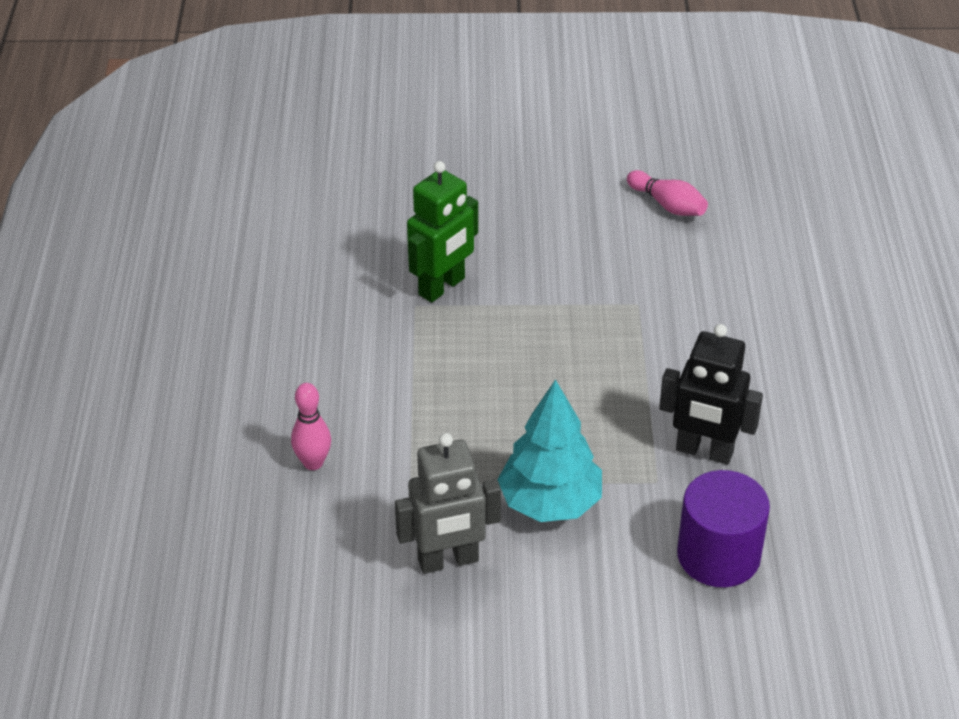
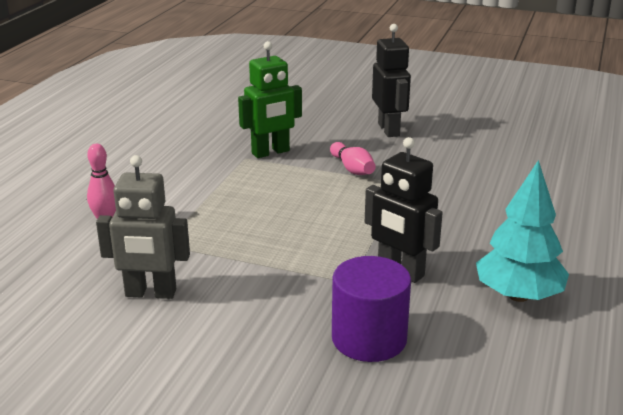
camera: 20 degrees right, 15 degrees down
(550, 503) = (255, 276): turquoise tree -> turquoise tree (518, 295)
(570, 205) = (389, 130): none -> black robot
(667, 205) = (459, 140): pink bowling pin -> pink bowling pin (352, 169)

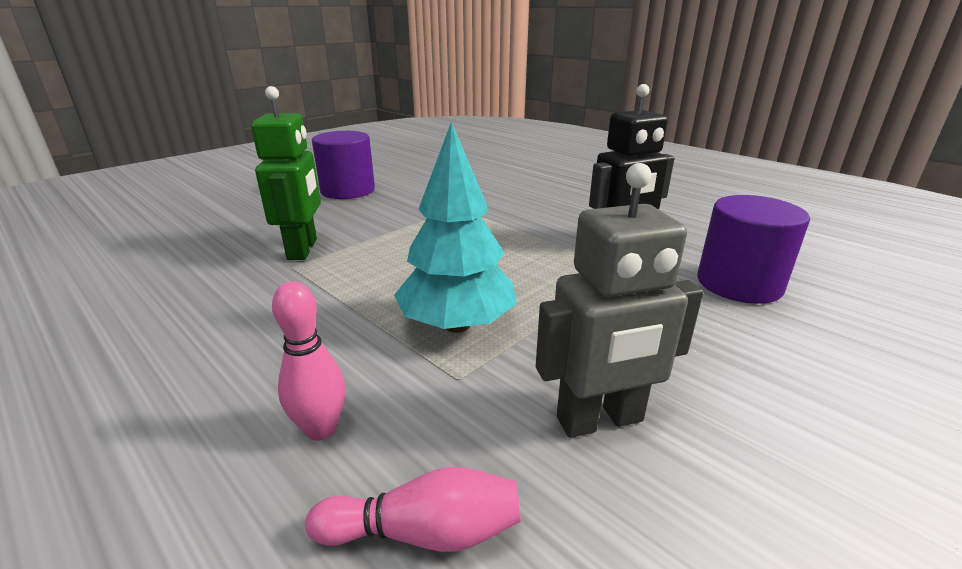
camera: 65 degrees left, 0 degrees up
(150, 293) = (600, 420): grey robot -> grey robot turned 45 degrees clockwise
(352, 169) = (402, 220): pink bowling pin -> pink bowling pin (424, 532)
(389, 130) = (348, 190): black robot -> purple cylinder
(518, 295) = (677, 213): turquoise tree -> turquoise tree (457, 324)

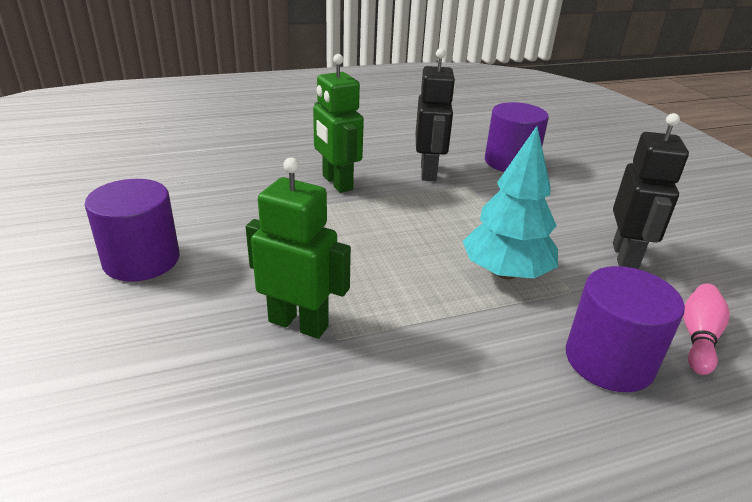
camera: 65 degrees left, 5 degrees up
(321, 429) = (609, 360): pink bowling pin -> purple cylinder
(529, 213) = (337, 183): none -> green robot
(600, 420) = (625, 257): grey robot -> black robot

